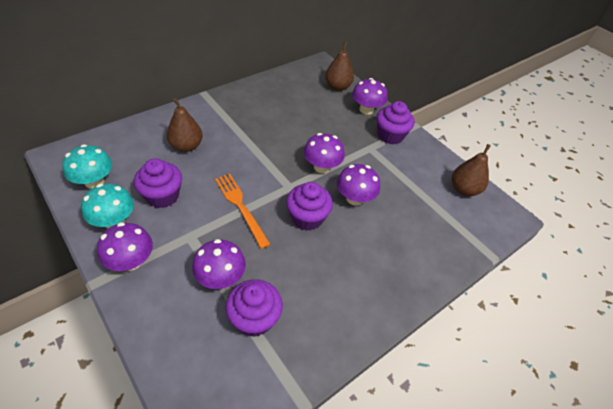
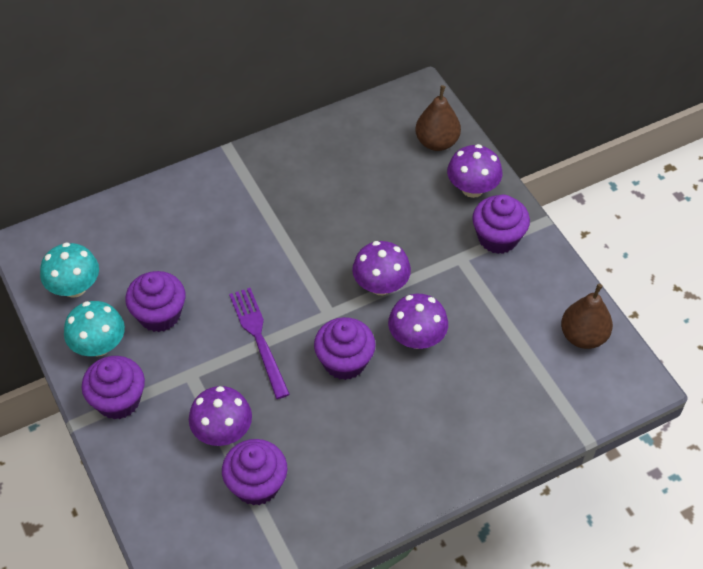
camera: 15 degrees right, 5 degrees up
(131, 261) = (118, 400): purple mushroom -> purple cupcake
(186, 146) = (195, 239): brown pear -> none
(241, 207) = (259, 339): orange fork -> purple fork

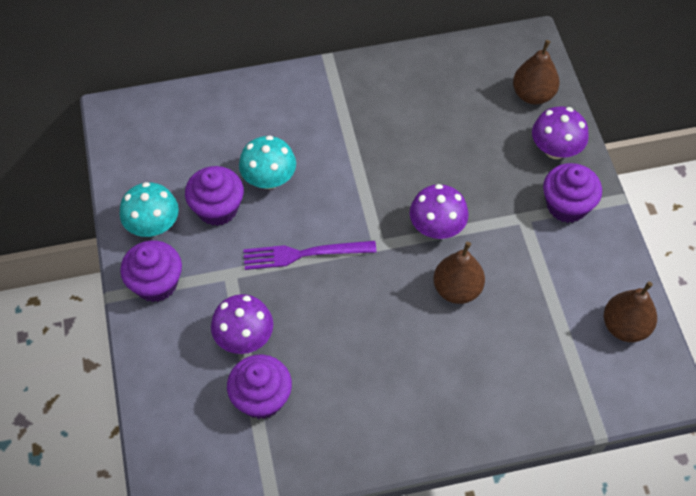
camera: 15 degrees right, 5 degrees up
(74, 287) = (147, 164): turquoise mushroom -> turquoise mushroom (269, 179)
(259, 339) = (304, 254): purple fork -> purple fork turned 90 degrees counterclockwise
(344, 362) = (380, 296): purple cupcake -> none
(417, 338) = (457, 289): purple mushroom -> brown pear

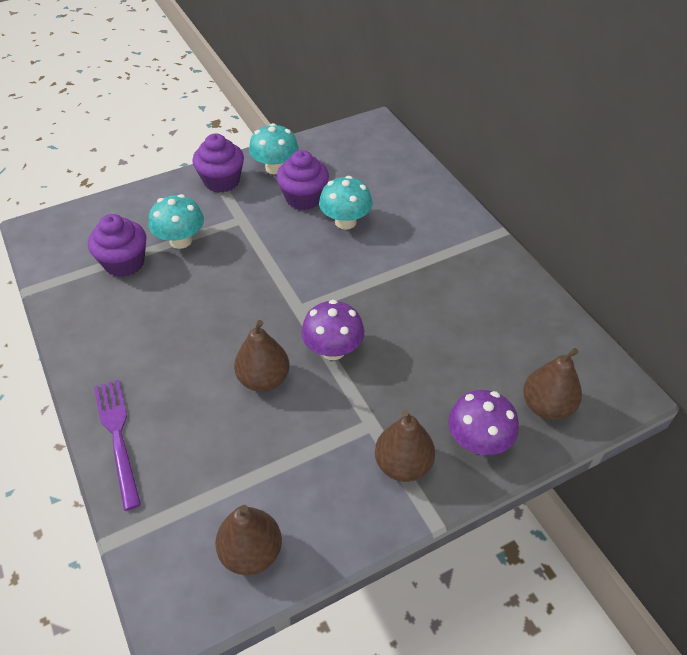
camera: 75 degrees right, 10 degrees down
(244, 338) = (181, 240): purple mushroom -> turquoise mushroom
(304, 254) = (273, 260): purple fork -> purple fork (118, 437)
(567, 205) = (403, 465): purple cupcake -> brown pear

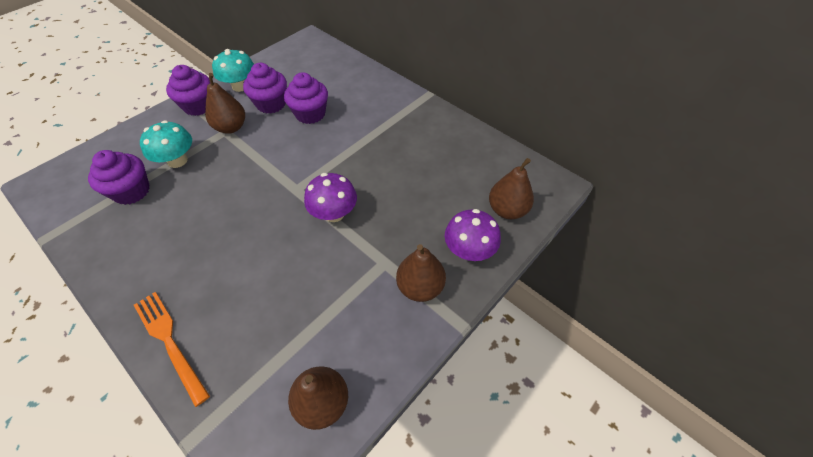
camera: 20 degrees left, 5 degrees up
(118, 437) = (170, 342): purple fork -> orange fork
(263, 379) = (285, 253): brown pear -> brown pear (231, 127)
(345, 222) = (310, 114): turquoise mushroom -> purple cupcake

